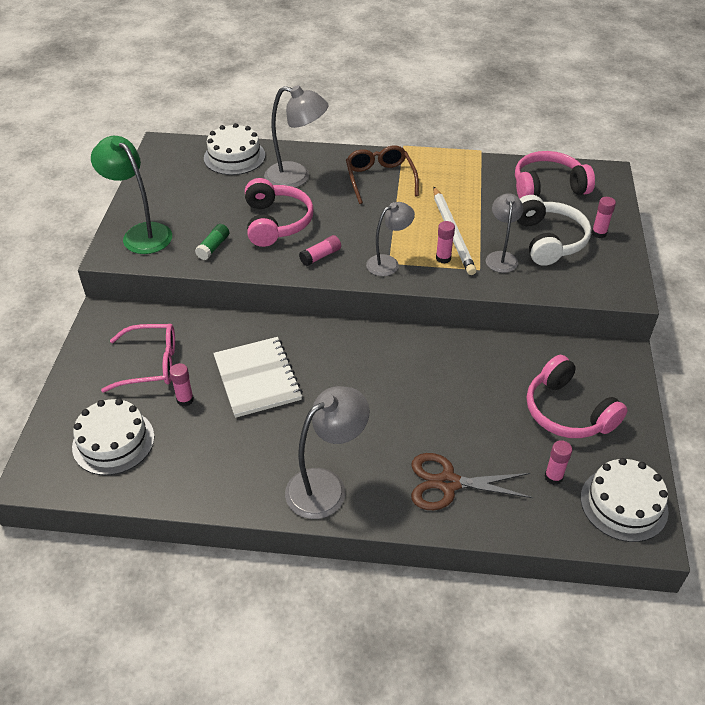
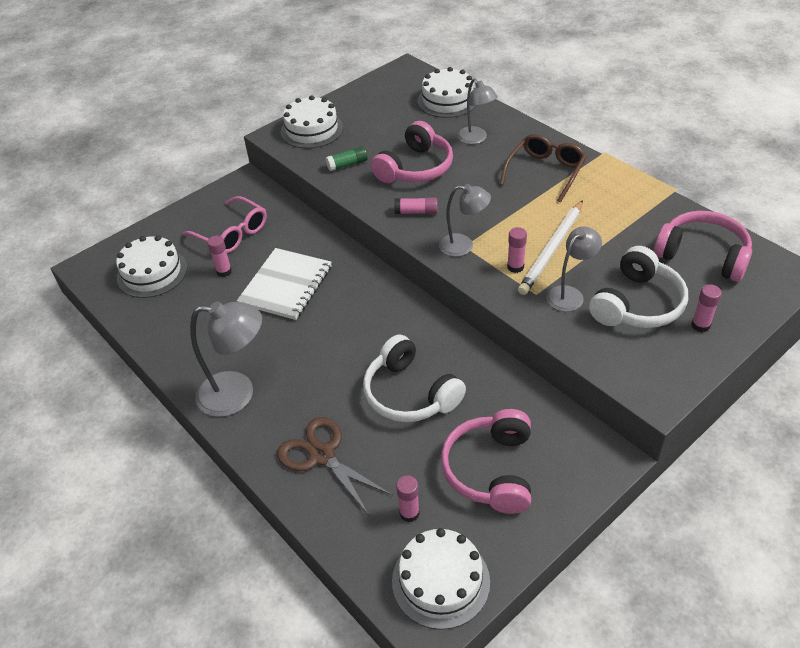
camera: 45 degrees right, 0 degrees up
(141, 233) = (312, 130): green lamp -> white cake
(296, 177) = (476, 139): grey lamp -> grey lamp, size x0.64
(455, 397) = (410, 393): none -> white headphones

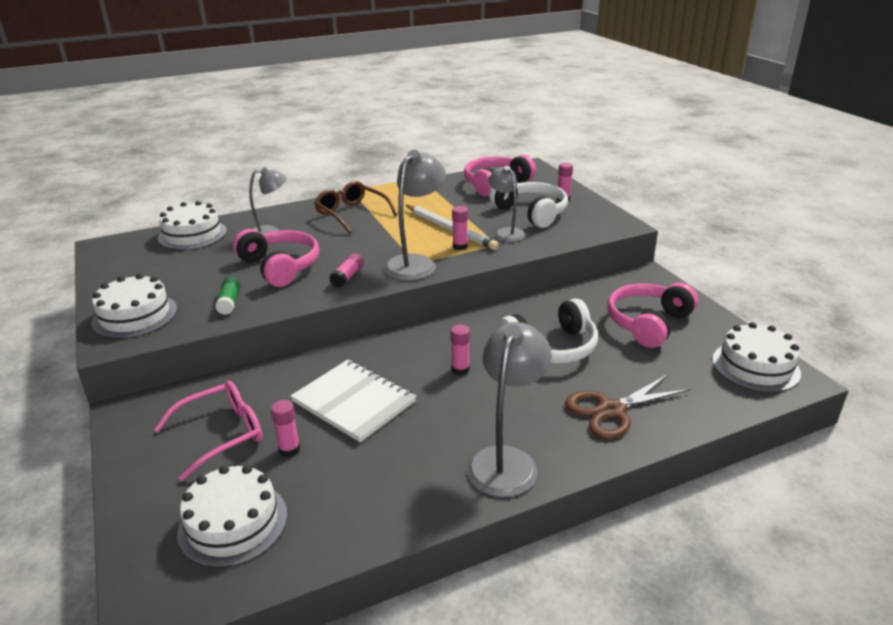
camera: 75 degrees left, 15 degrees down
(409, 513) = (687, 370): pink glue stick -> pink glue stick (460, 369)
(463, 246) = (416, 263): grey lamp -> grey lamp, size x1.55
(491, 470) = (648, 323): pink headphones -> pink headphones turned 105 degrees clockwise

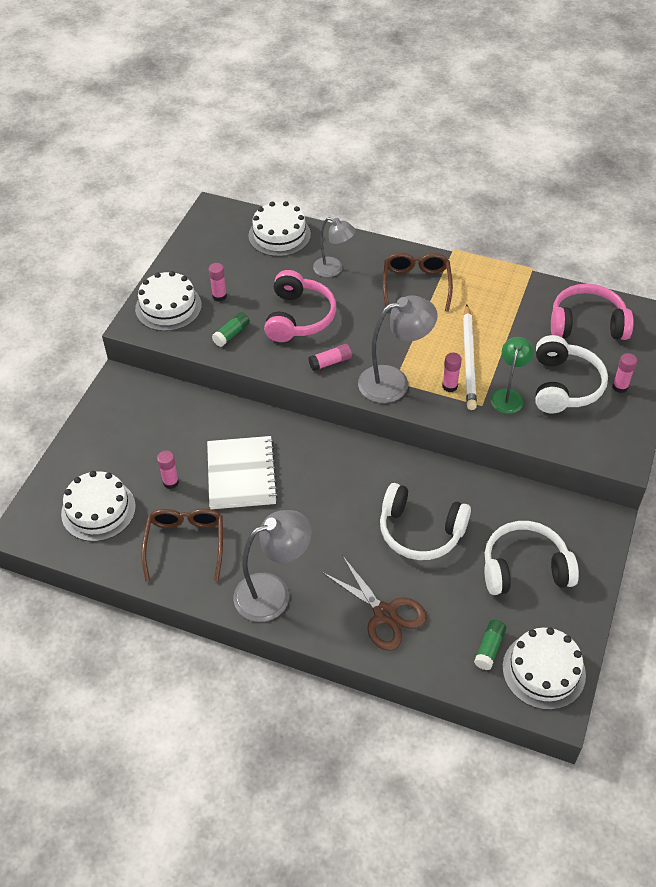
camera: 45 degrees right, 20 degrees up
(223, 434) = (150, 441): pink glasses -> none
(370, 483) = (185, 543): none -> brown glasses
(460, 369) = (334, 500): pink glue stick -> pink glue stick (219, 296)
(506, 232) = (508, 395): grey lamp -> green lamp
(611, 410) = (385, 614): brown scissors -> brown scissors turned 150 degrees counterclockwise
(648, 323) = (525, 568): pink headphones -> white headphones
(707, 378) = (489, 648): none -> green glue stick

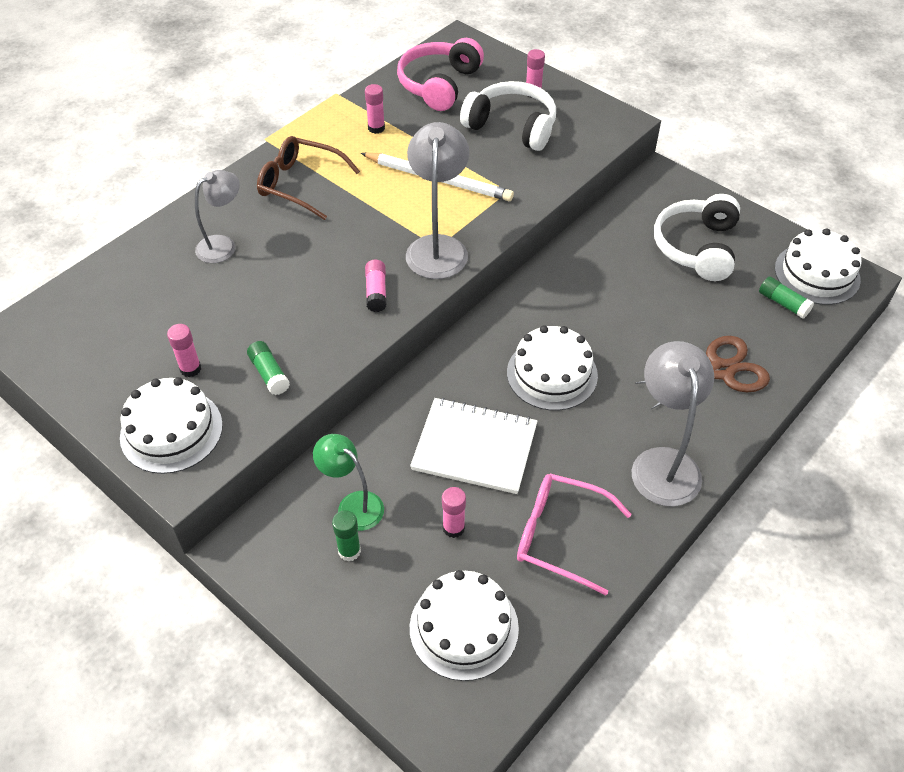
camera: 70 degrees left, 0 degrees up
(135, 434) = (349, 551): none -> green glue stick
(185, 543) = (559, 535): brown glasses -> pink glasses
(279, 235) = (121, 278): white cake -> white cake (552, 374)
(298, 317) = (283, 300): pink headphones -> none
(420, 531) = (623, 309): white headphones -> none
(449, 386) = (469, 206): pink glue stick -> pink glue stick (376, 128)
(508, 395) = (505, 168): green lamp -> green lamp (353, 505)

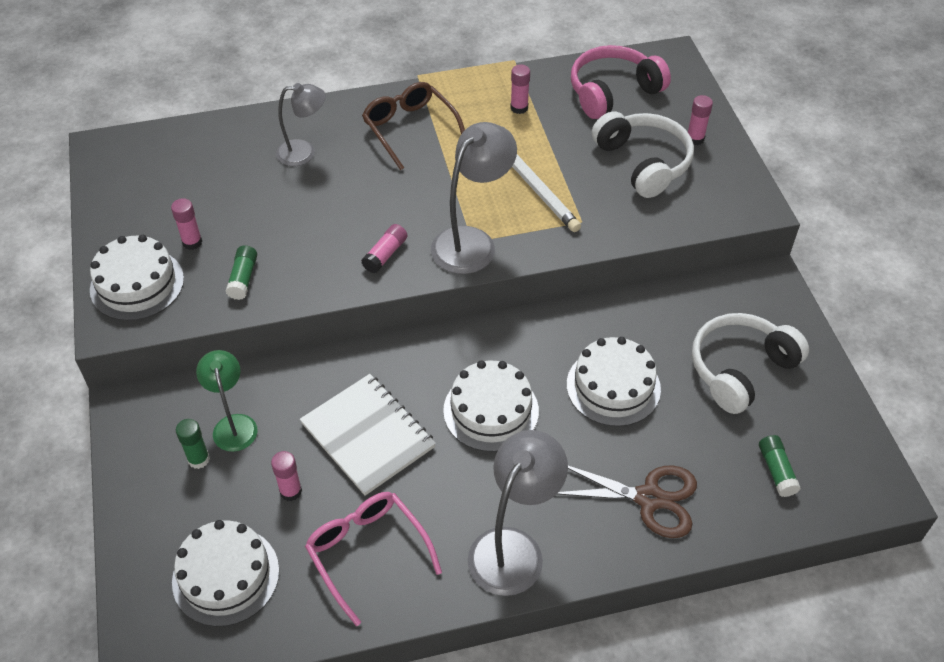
camera: 35 degrees right, 0 degrees up
(817, 274) = (843, 462): white cake -> white cake (613, 386)

